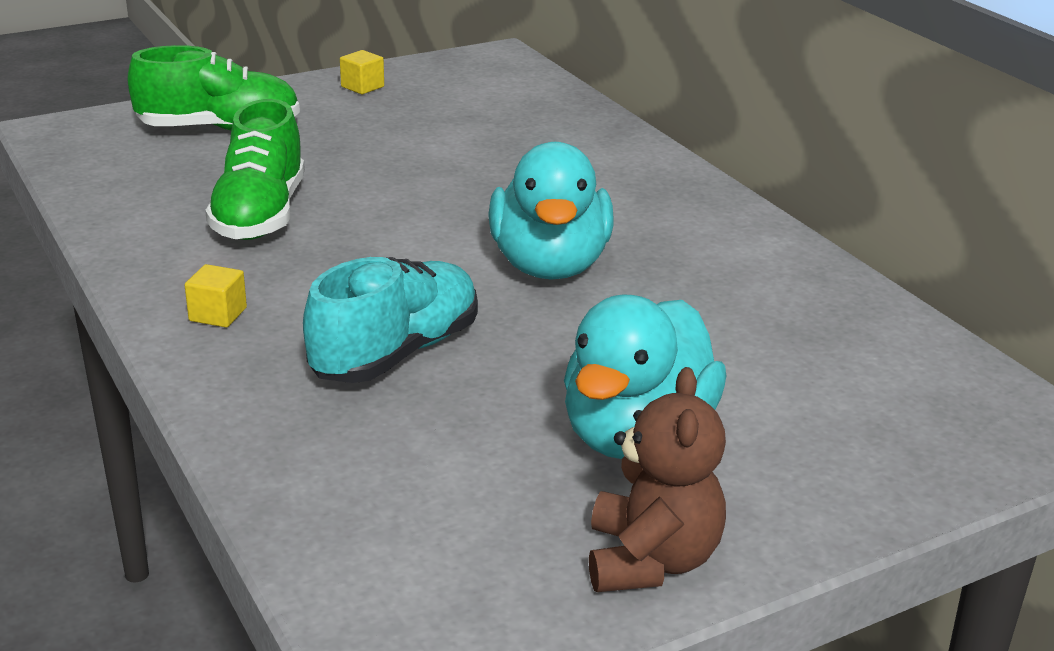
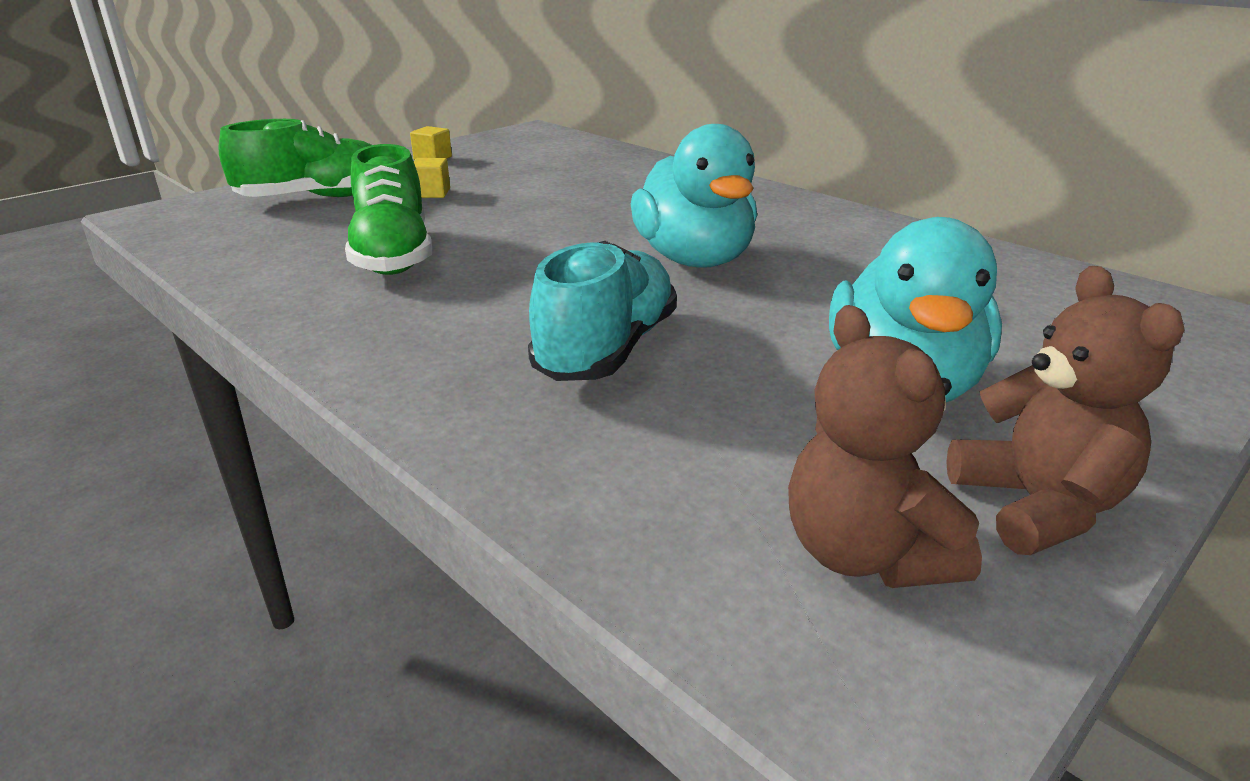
camera: 15 degrees left, 0 degrees up
(218, 314) = (396, 342): yellow cube -> yellow cube (432, 193)
(476, 566) = (864, 554): none -> brown teddy bear

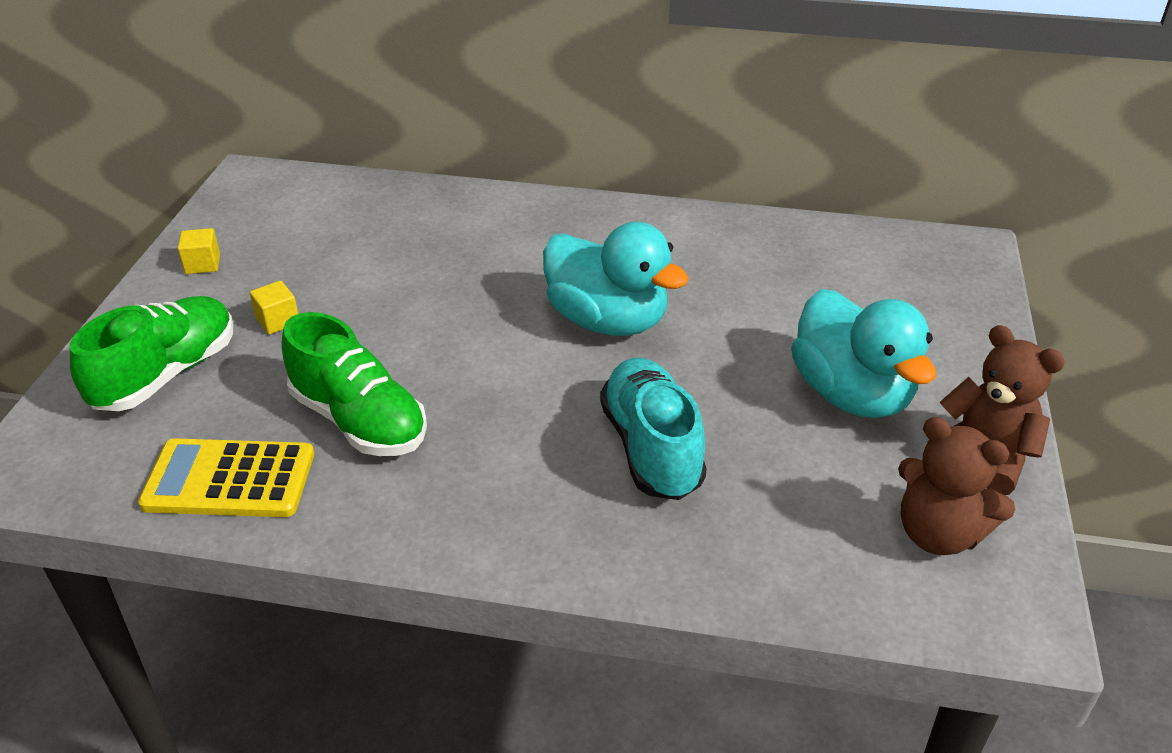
camera: 35 degrees left, 10 degrees up
(255, 256) = (229, 479): none -> yellow calculator

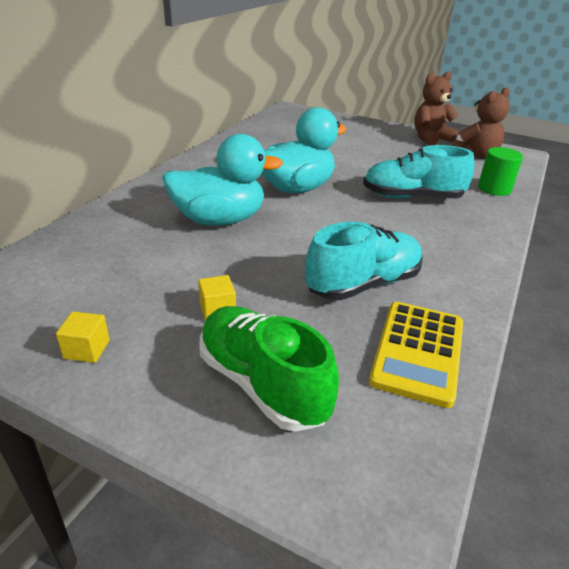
camera: 75 degrees left, 5 degrees down
(359, 420) = (363, 284): green shoe -> turquoise shoe
(765, 563) = (494, 189): none -> green cylinder
(851, 394) = (383, 150): turquoise duck -> turquoise duck (219, 220)

